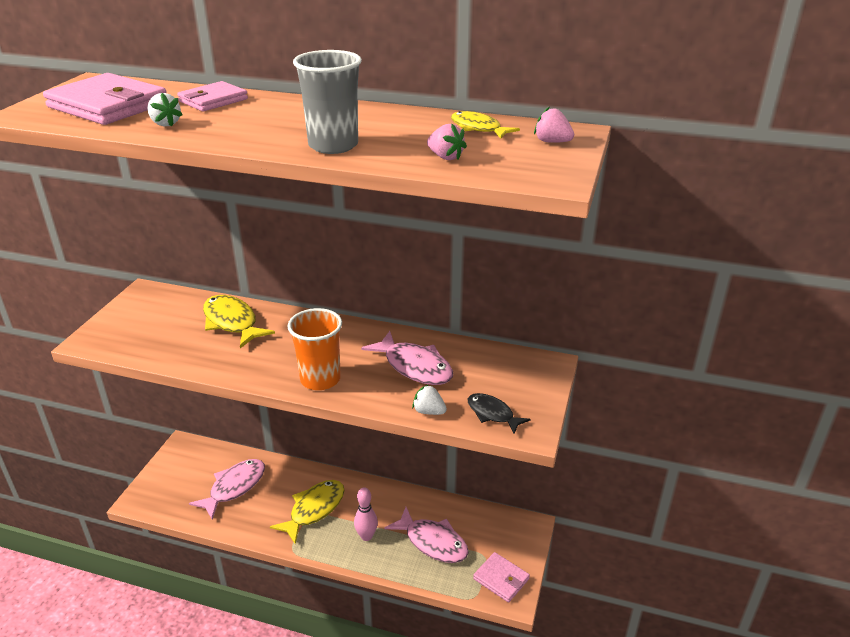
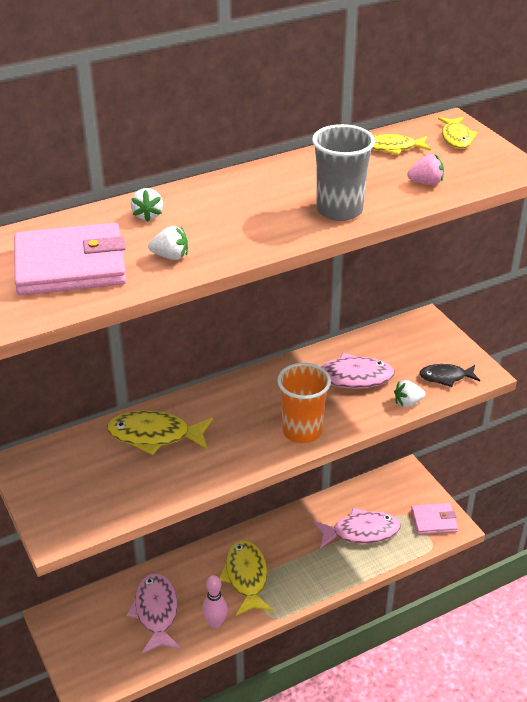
camera: 45 degrees left, 5 degrees up
(213, 100) = (147, 215): pink wallet -> white strawberry
(366, 536) = (311, 564): pink bowling pin -> pink bowling pin (215, 623)
(552, 142) = (456, 138): pink strawberry -> yellow fish

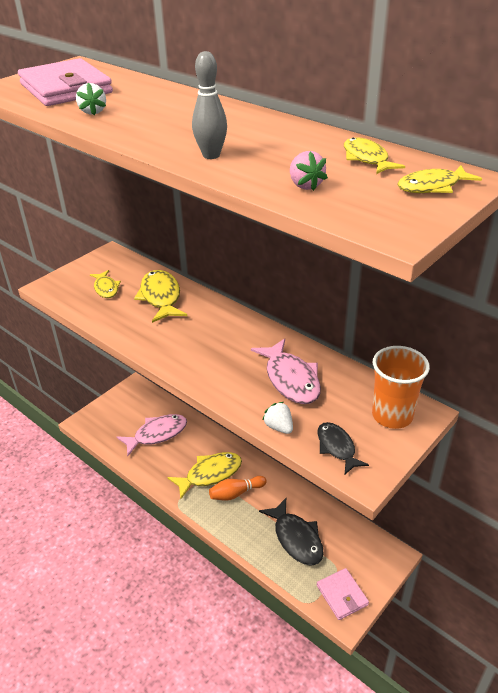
camera: 70 degrees right, 0 degrees up
(101, 479) = (106, 288): none -> yellow fish
(147, 215) = (151, 94): white strawberry -> none
(215, 623) = (159, 470): pink bowling pin -> none
(284, 562) = (236, 493): none -> orange bowling pin
(302, 431) = (202, 368): orange cup -> orange cup (392, 415)
(339, 210) = (211, 155): grey cup -> grey bowling pin
(361, 532) = (296, 538): pink fish -> black fish

